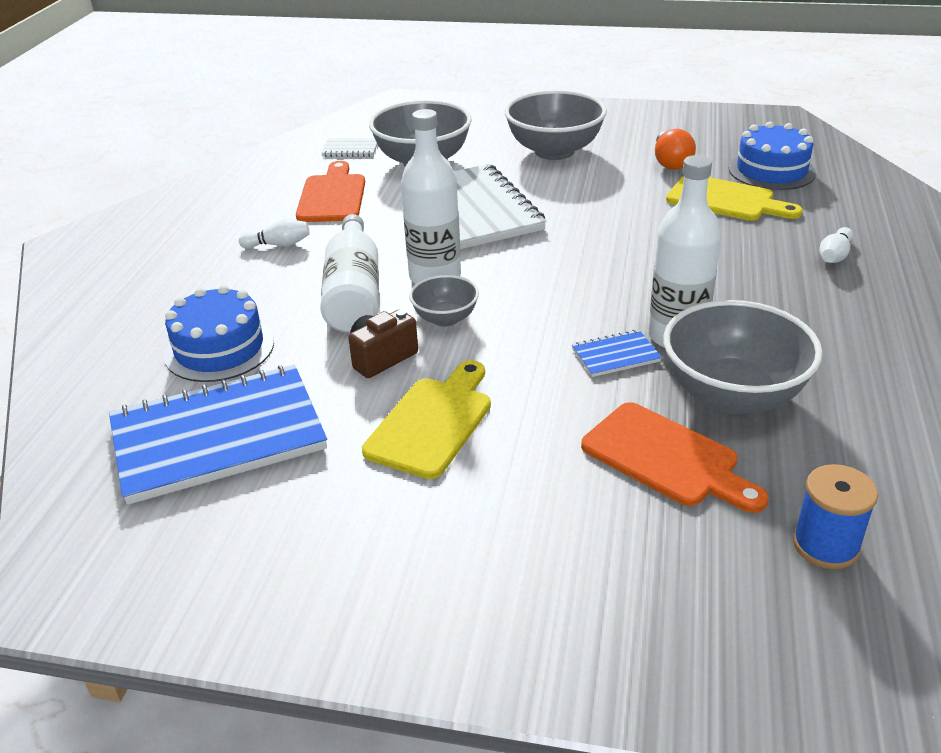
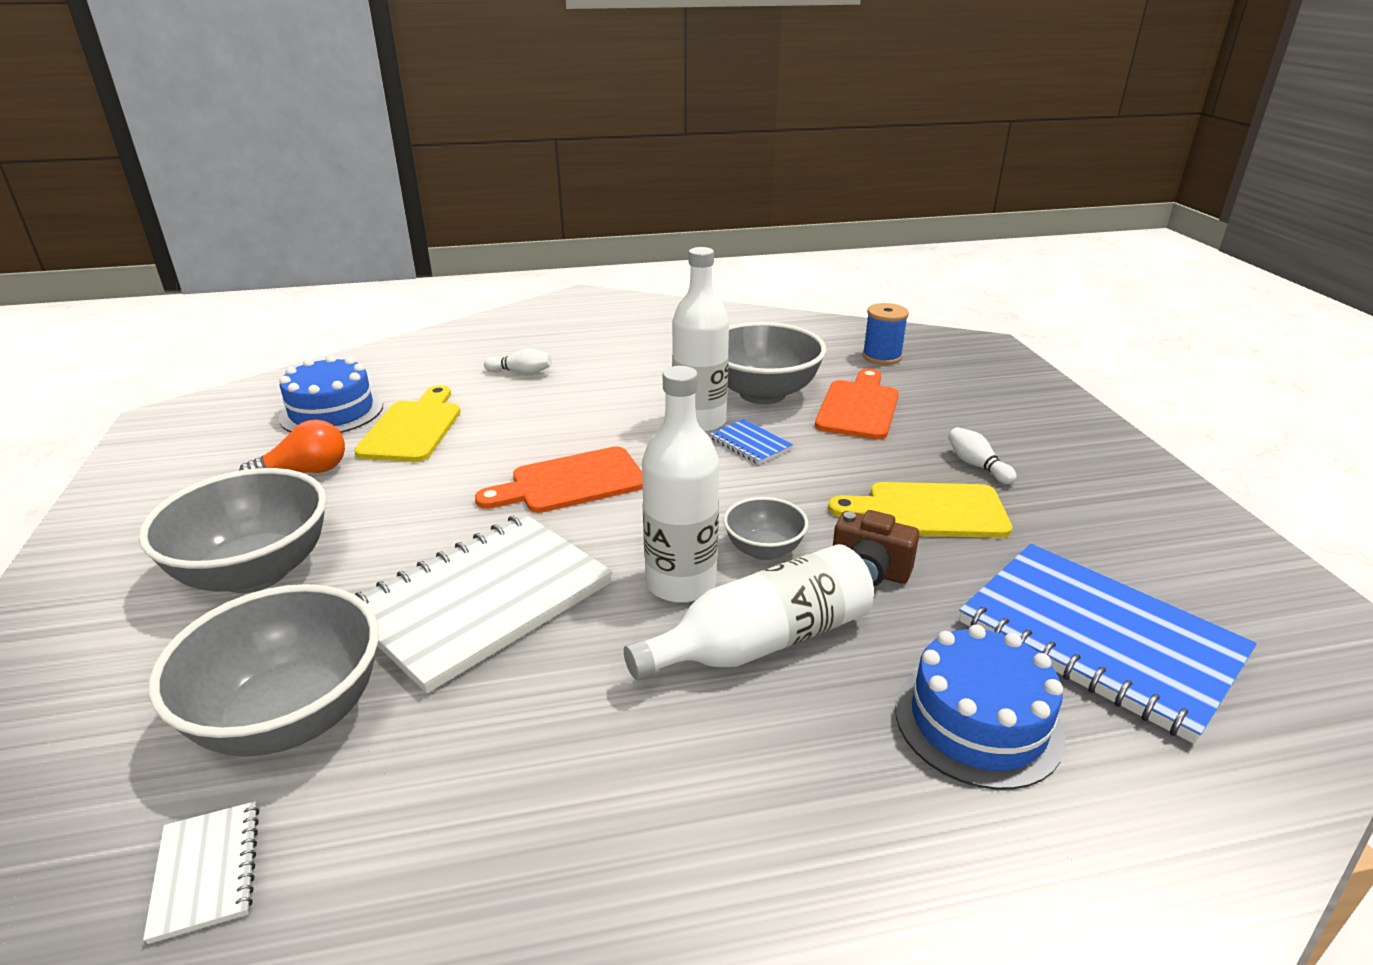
camera: 115 degrees left, 5 degrees down
(278, 245) = (677, 795): white bowling pin -> white bowling pin (977, 466)
(332, 196) = (463, 798): orange cutting board -> orange cutting board (571, 482)

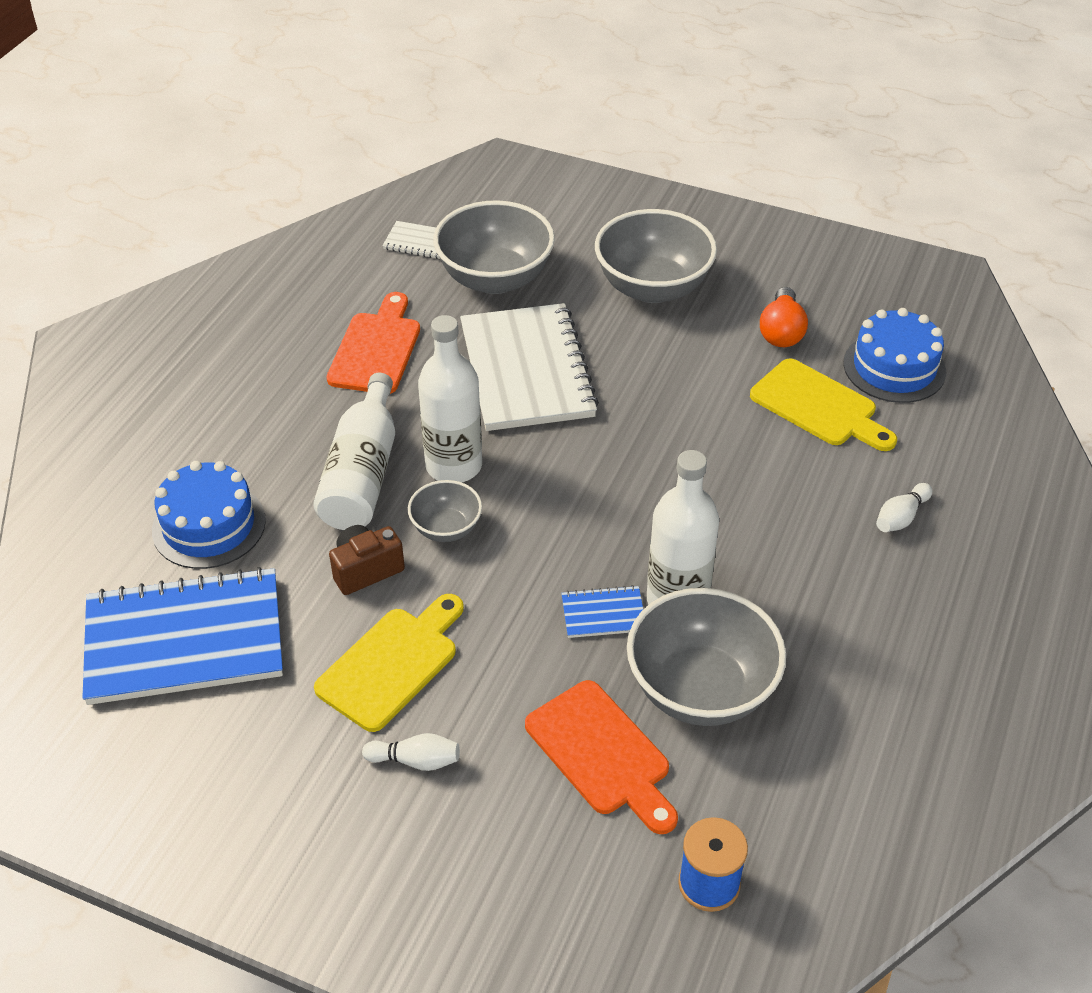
camera: 125 degrees right, 15 degrees up
(571, 482) = (639, 466): orange cutting board -> orange cutting board (376, 349)

